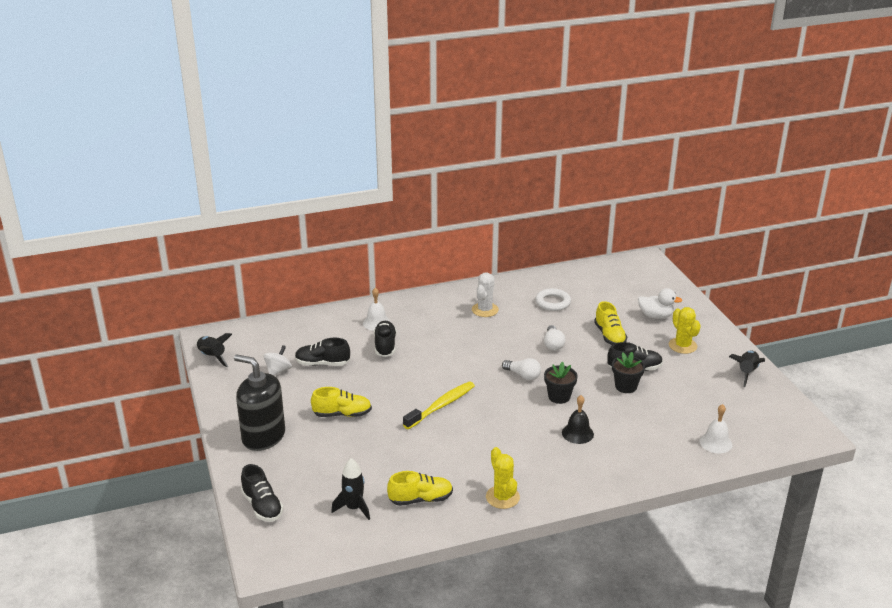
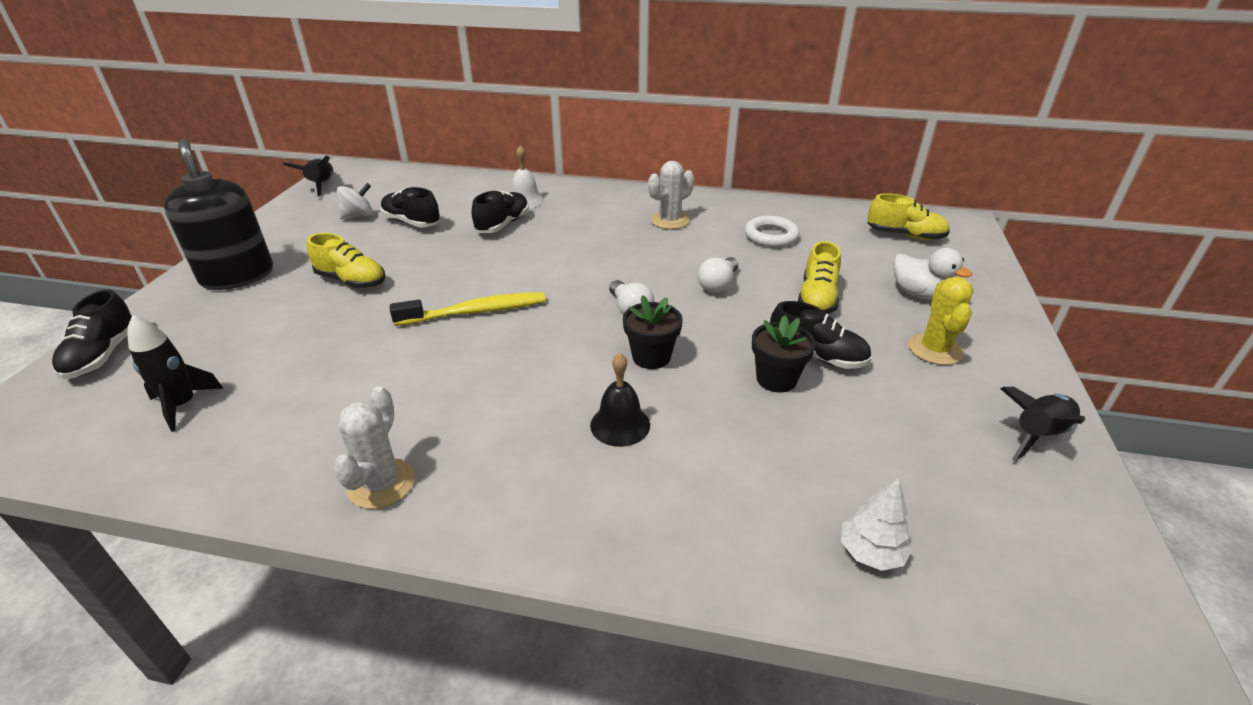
camera: 30 degrees right, 5 degrees up
(421, 499) = (274, 431): yellow shoe -> yellow shoe (905, 235)
(502, 497) = (381, 483): yellow cactus -> white cactus
(715, 442) = (870, 553): white bell -> white tree

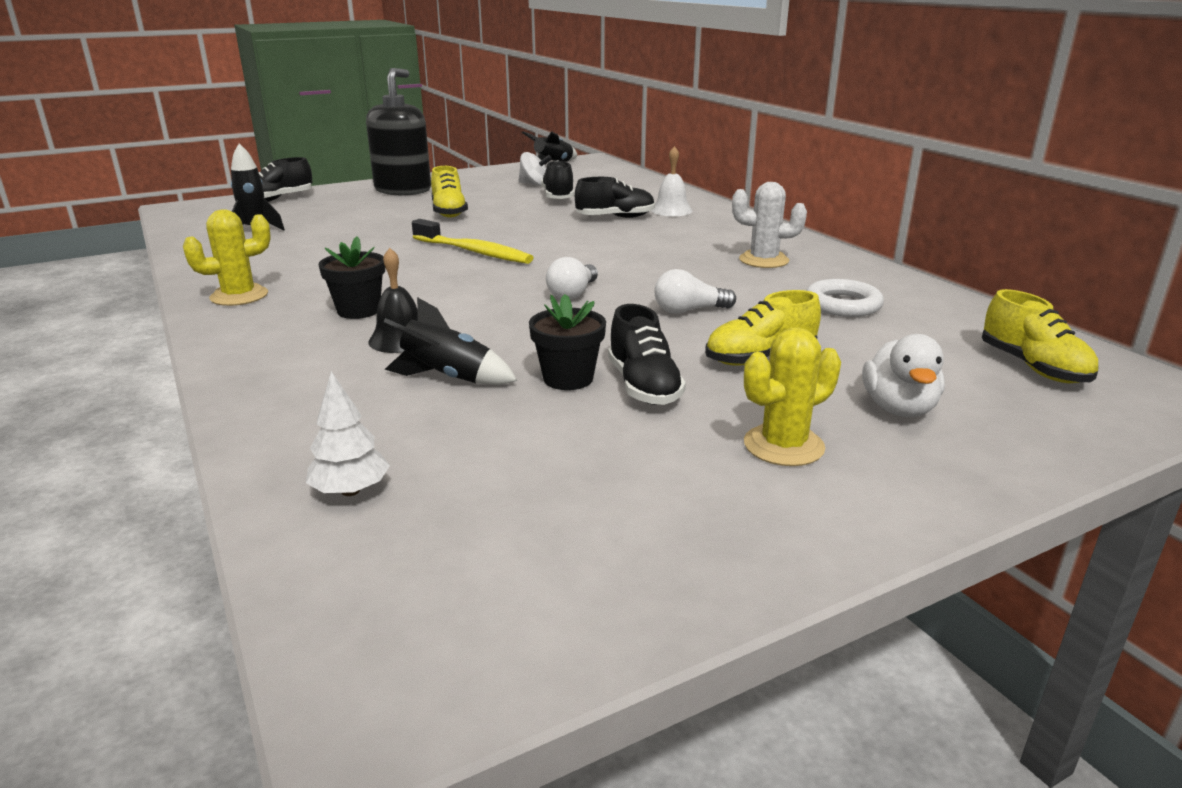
camera: 50 degrees right, 10 degrees down
(381, 483) = (239, 296): white cactus -> yellow cactus
(651, 357) = (515, 321): black flower pot -> black flower pot (359, 310)
(1037, 435) = (706, 554): black rocket -> black rocket (448, 377)

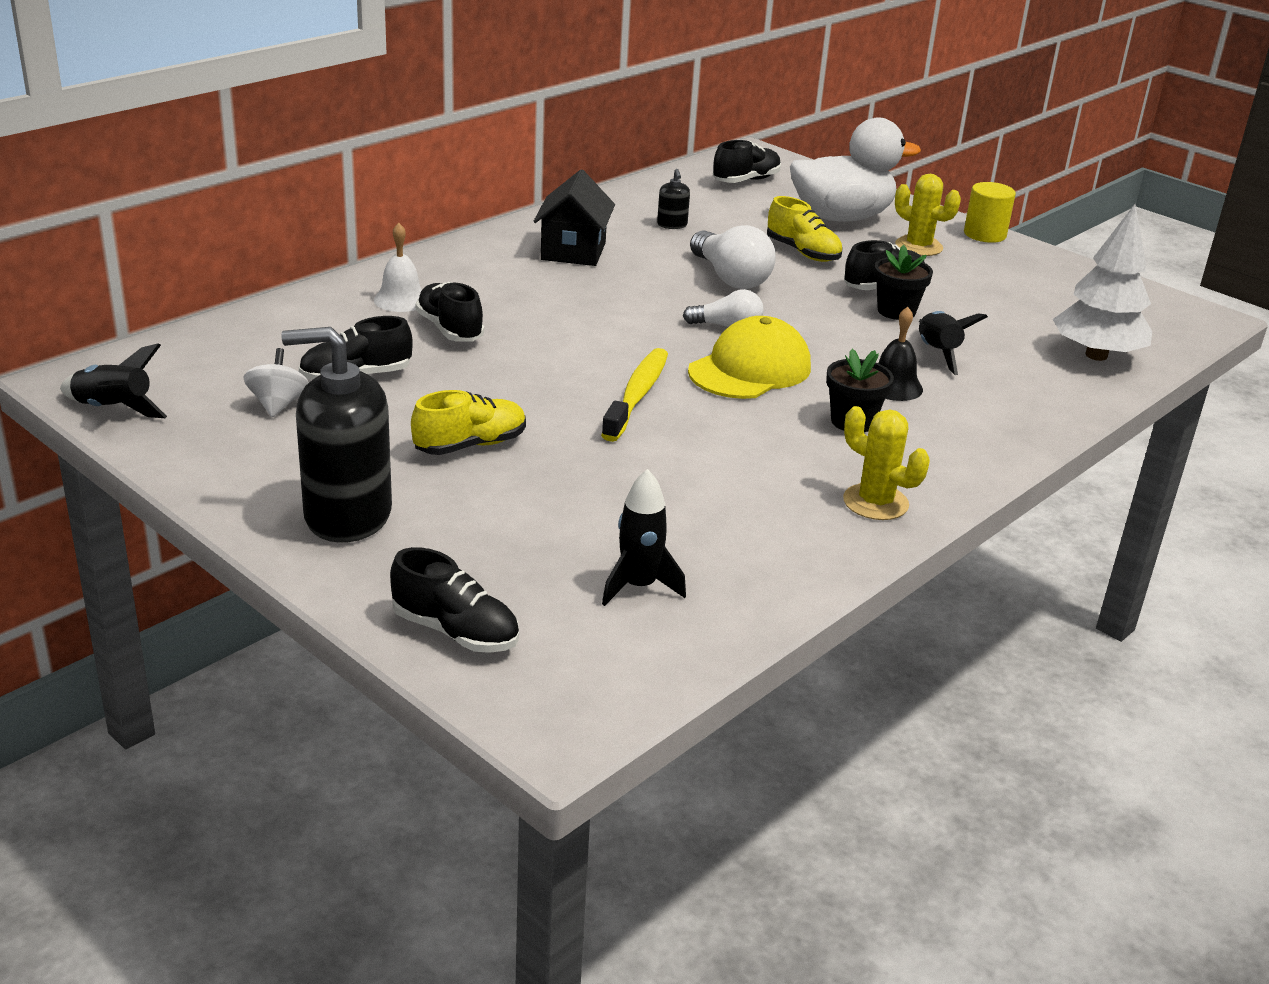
camera: 110 degrees left, 5 degrees up
(350, 491) = (1096, 355): white tree -> white tree, size x1.92
(485, 290) = (750, 369): none -> yellow cap
(689, 310) = (730, 278): white light bulb -> white light bulb, size x1.60
(763, 260) = (573, 251): white cactus -> black house
(842, 305) = (672, 225): white ring -> black soap dispenser
(849, 531) = (985, 234): none -> yellow cylinder
(898, 408) = (841, 217): white duck -> white duck, size x1.80
(1033, 367) = (746, 180): yellow shoe -> black shoe

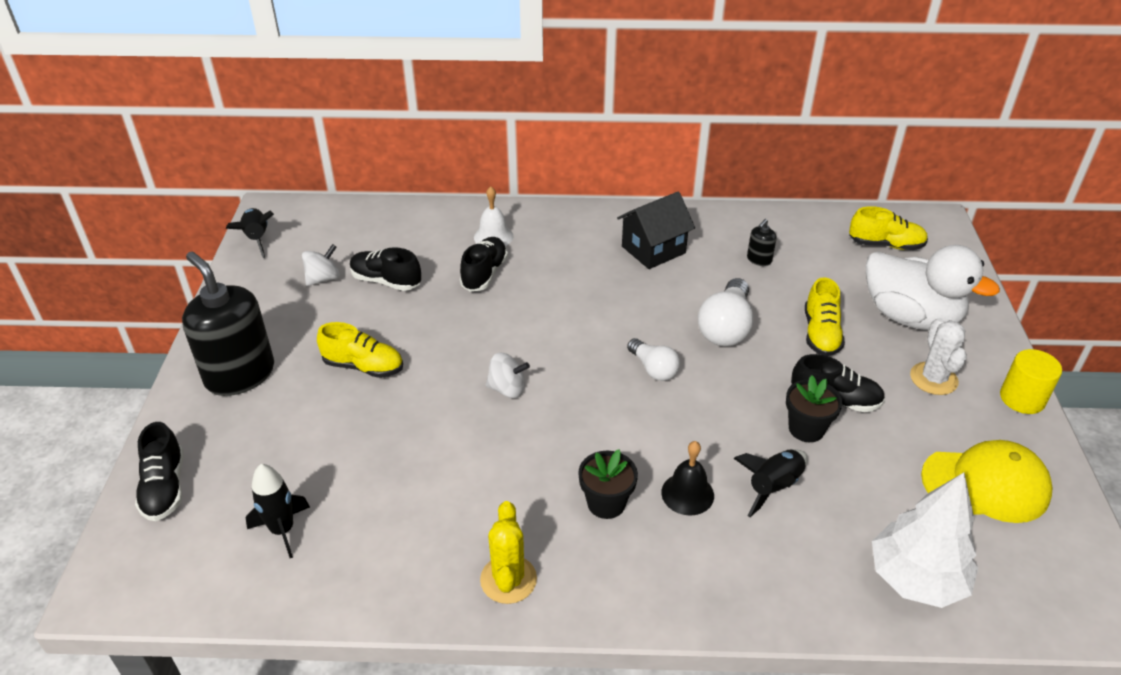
camera: 50 degrees right, 10 degrees up
(637, 395) = (507, 389): yellow toothbrush -> white spinning top
(746, 180) = (885, 245): black shoe -> yellow shoe
(750, 369) = (610, 413): yellow cap -> yellow cap (985, 484)
(918, 247) = (933, 379): yellow cactus -> white cactus

